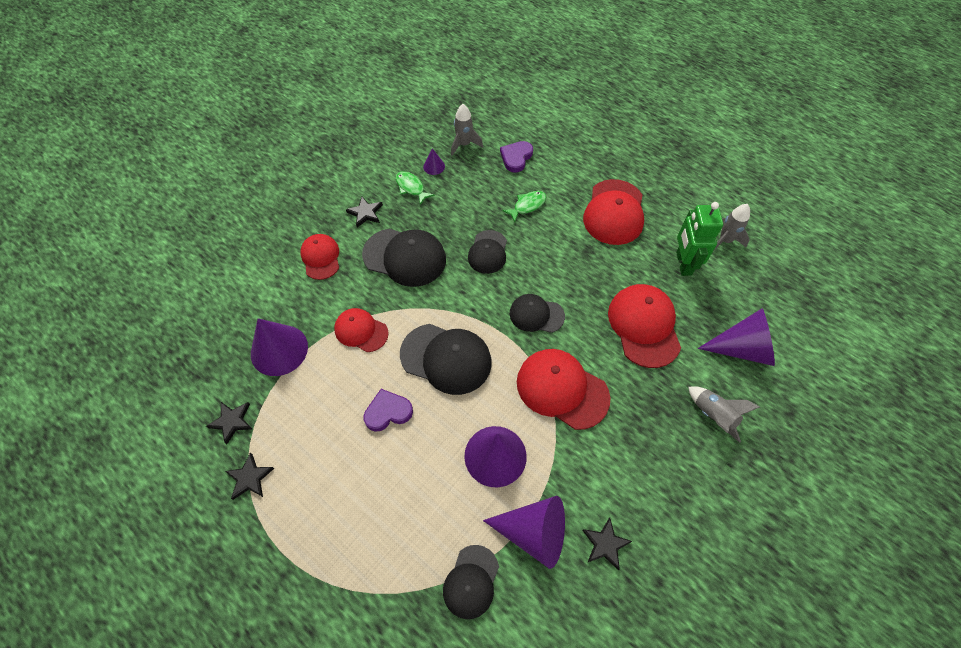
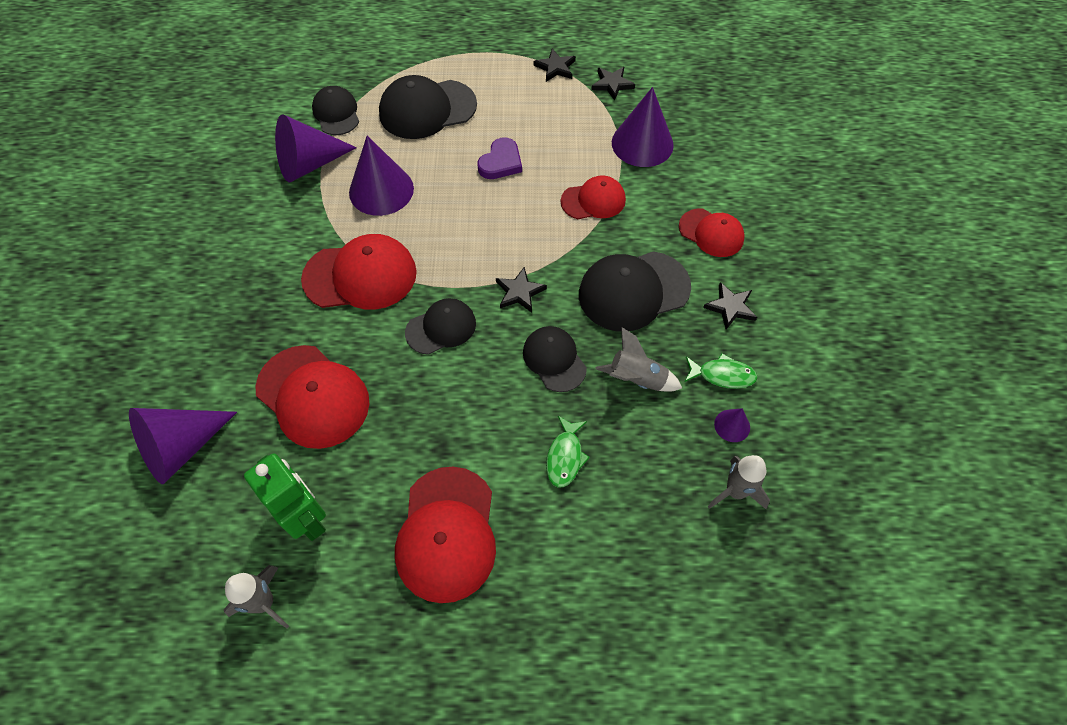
camera: 140 degrees right, 0 degrees up
(446, 358) = (493, 230): black cap -> black cap (427, 109)
(516, 157) = (648, 525): purple heart -> none
(605, 544) = (245, 191): black star -> black star (519, 292)
(614, 212) = (447, 534): red cap -> red cap turned 150 degrees counterclockwise
(713, 415) = (189, 350): grey rocket -> grey rocket (636, 379)

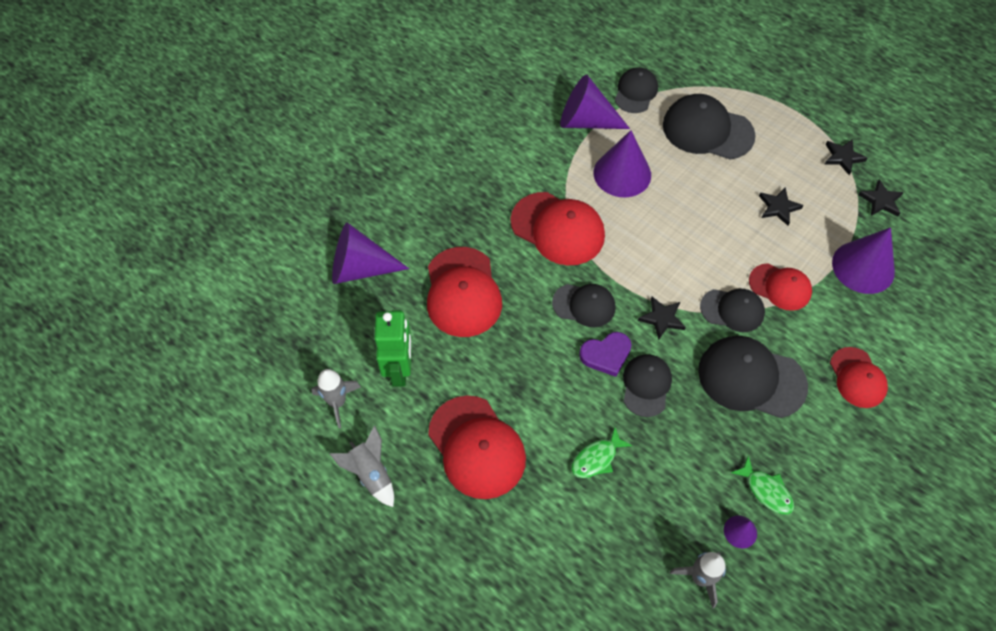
camera: 40 degrees right, 0 degrees up
(447, 534) = (476, 447): red cap -> red cap turned 75 degrees counterclockwise
(501, 162) = (731, 209): purple heart -> purple heart (606, 355)
(571, 245) = (732, 310): none -> black cap
(636, 379) = (696, 444): grey rocket -> grey rocket (371, 474)
(730, 307) = (820, 445): black star -> black star (778, 207)

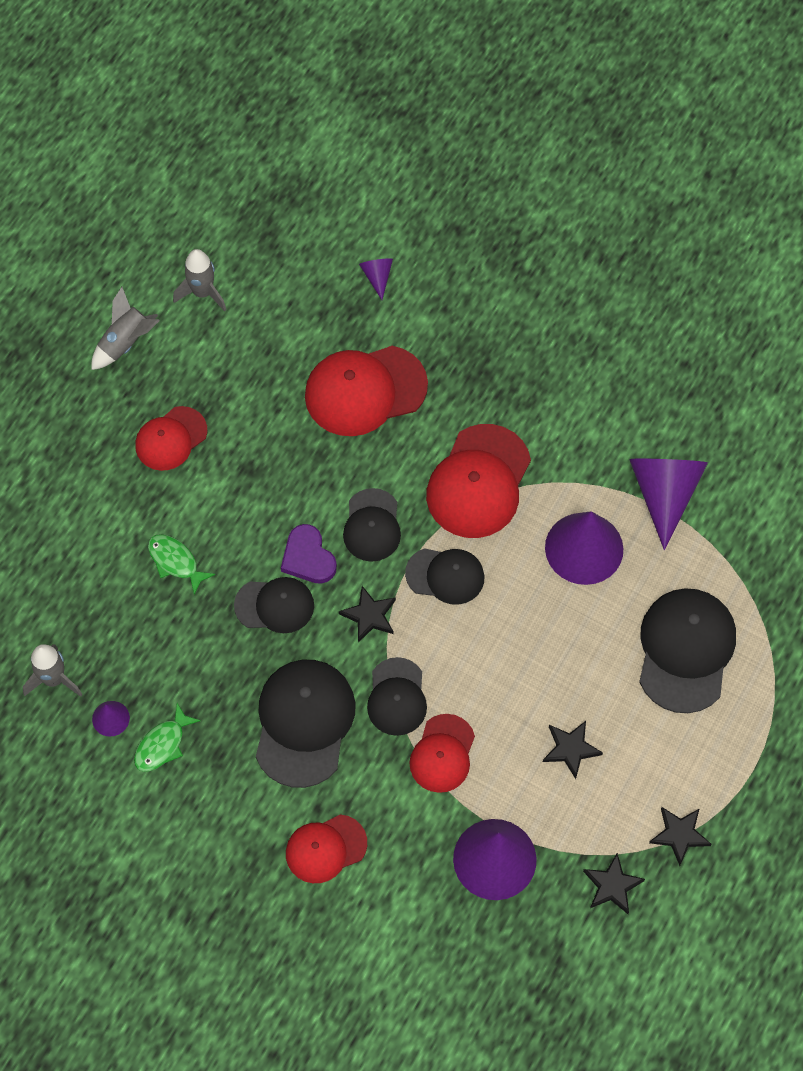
camera: 80 degrees right, 5 degrees up
(360, 268) = (377, 277): purple cone -> purple cone, size x0.46
(400, 370) = (252, 345): green robot -> none
(476, 447) = (171, 439): red cap -> red cap, size x0.62
(635, 92) = (733, 551): black cap -> black cap (445, 575)

